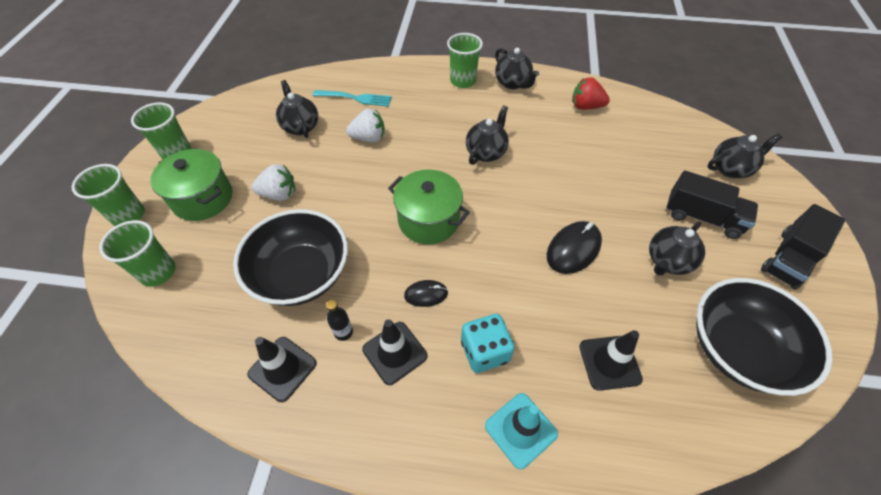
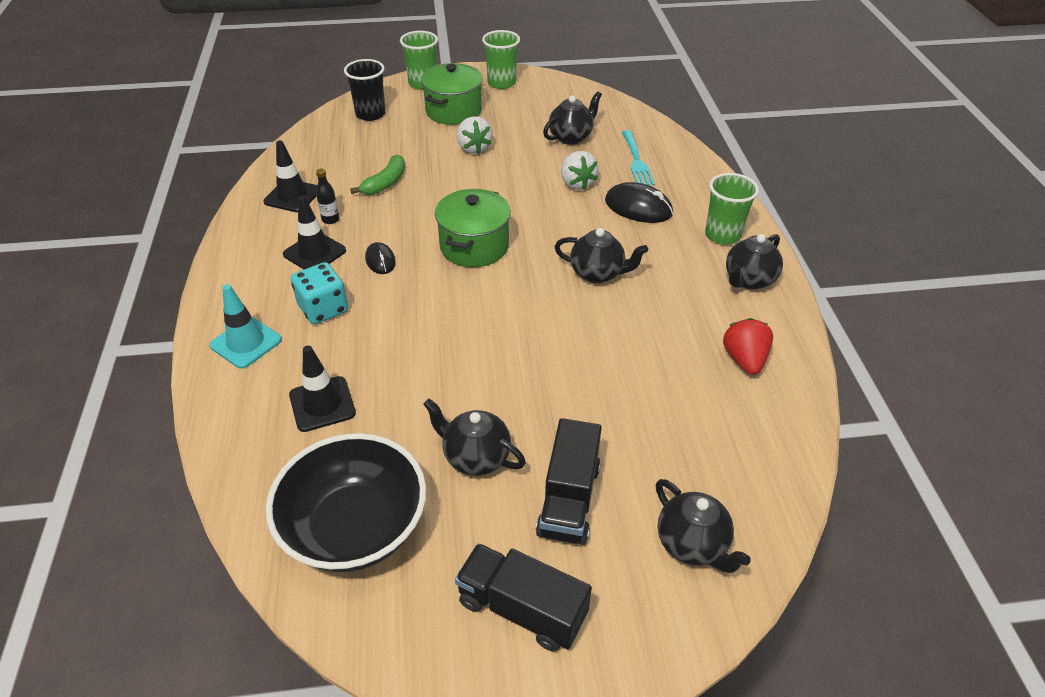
camera: 75 degrees right, 10 degrees down
(158, 272) = (370, 114): green cup -> black cup
(301, 274) = (385, 183): black bowl -> green banana
(573, 249) = (469, 364): black mouse -> black mouse (638, 207)

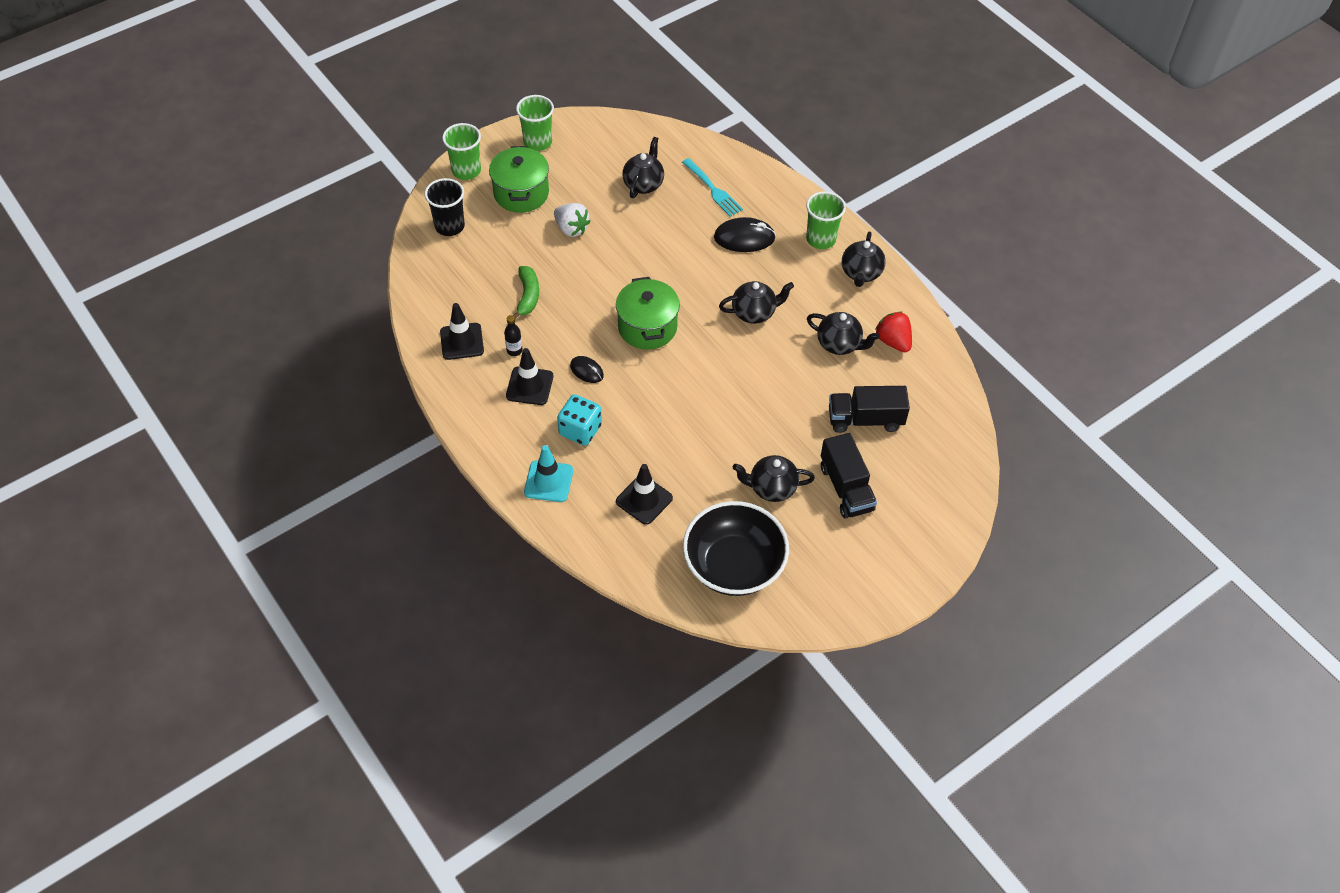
camera: 30 degrees left, 10 degrees up
(522, 608) = (863, 562): black truck -> black truck (865, 419)
(577, 183) = (682, 232): white strawberry -> none
(692, 544) = (931, 481): black teapot -> black teapot (839, 344)

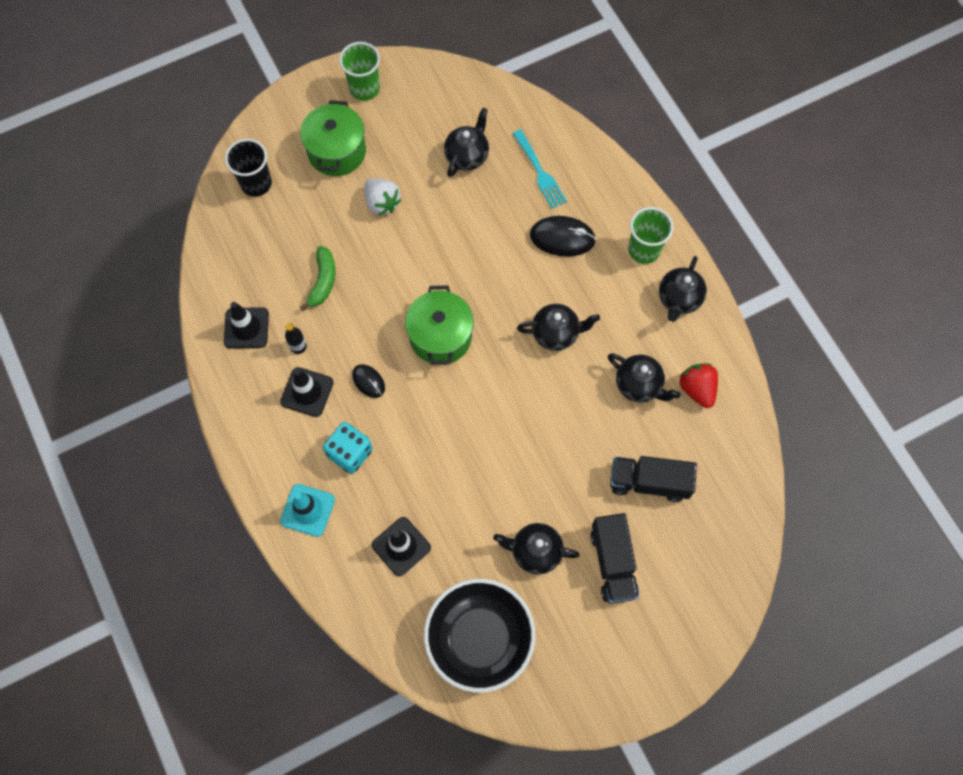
camera: 10 degrees right, 15 degrees up
(466, 171) = (284, 116): green cup -> none

